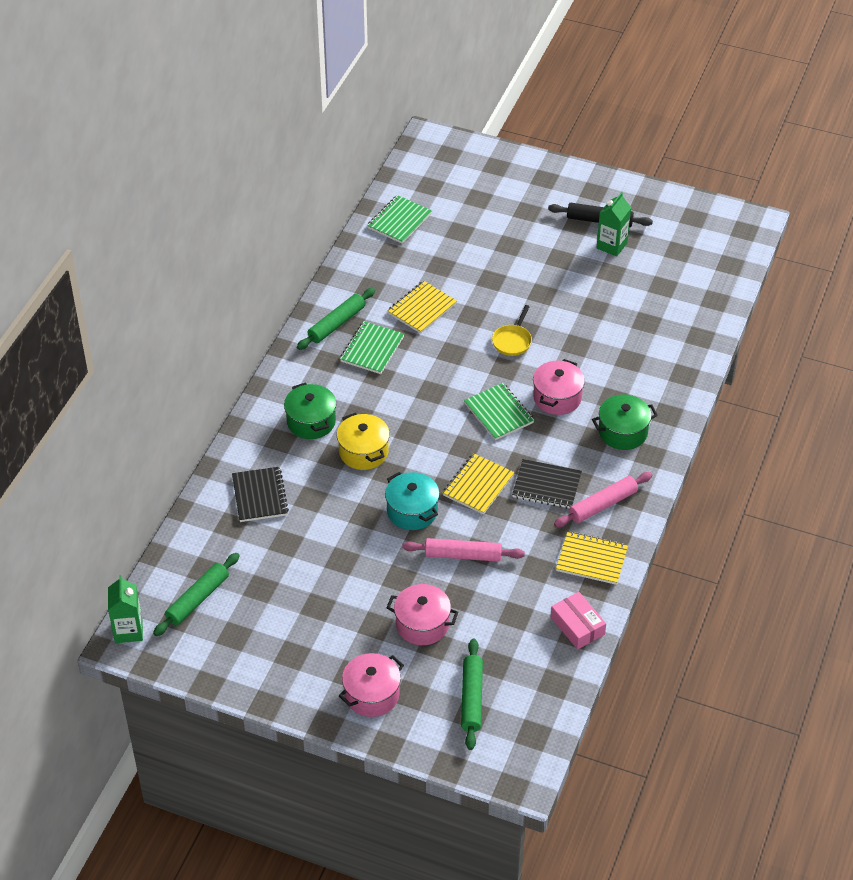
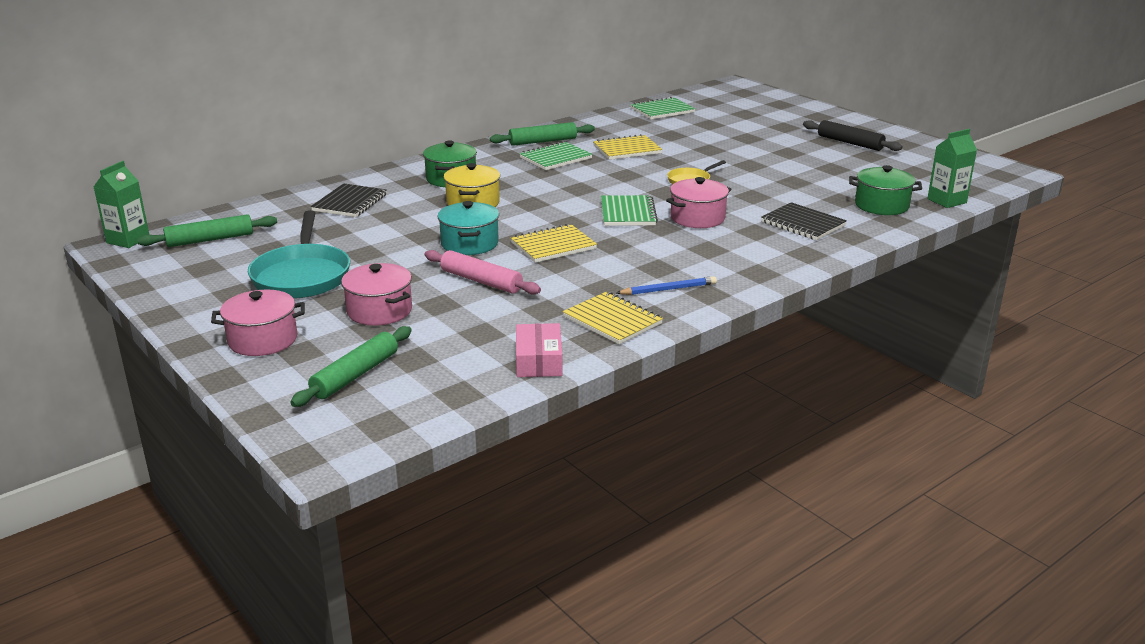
camera: 30 degrees right, 20 degrees down
(323, 610) = (302, 276): none -> turquoise pan
(546, 485) = (622, 263): black notebook -> black notebook (803, 224)
(603, 504) = (668, 289): pink rolling pin -> blue pencil
(611, 245) = (848, 156): green carton -> green carton (946, 201)
(623, 432) = (744, 252): green pot -> green pot (881, 205)

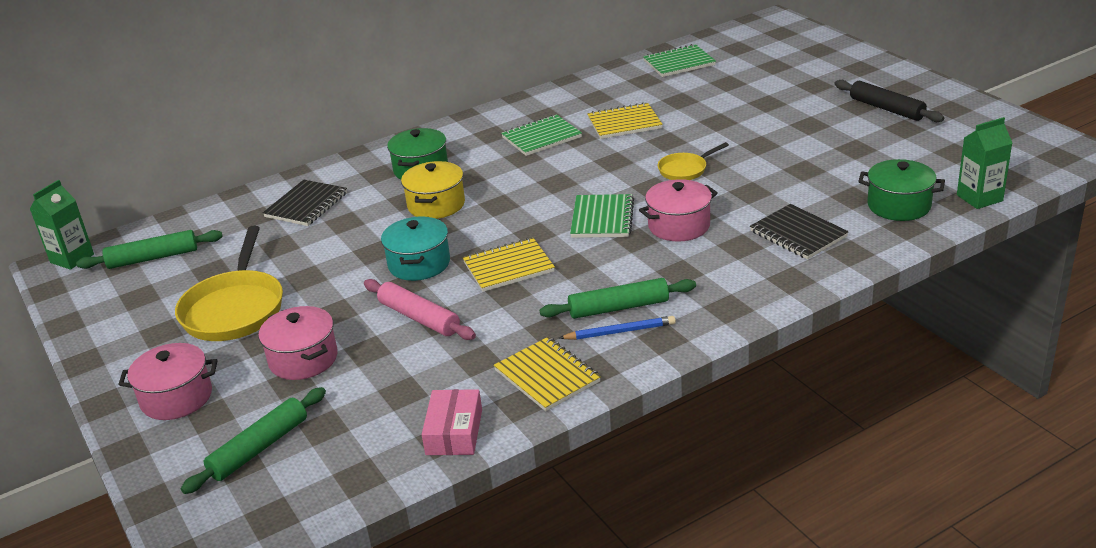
camera: 10 degrees right, 5 degrees up
(302, 276) = (234, 309): turquoise pan -> yellow pan
(543, 141) = (533, 113): green rolling pin -> green rolling pin (618, 308)

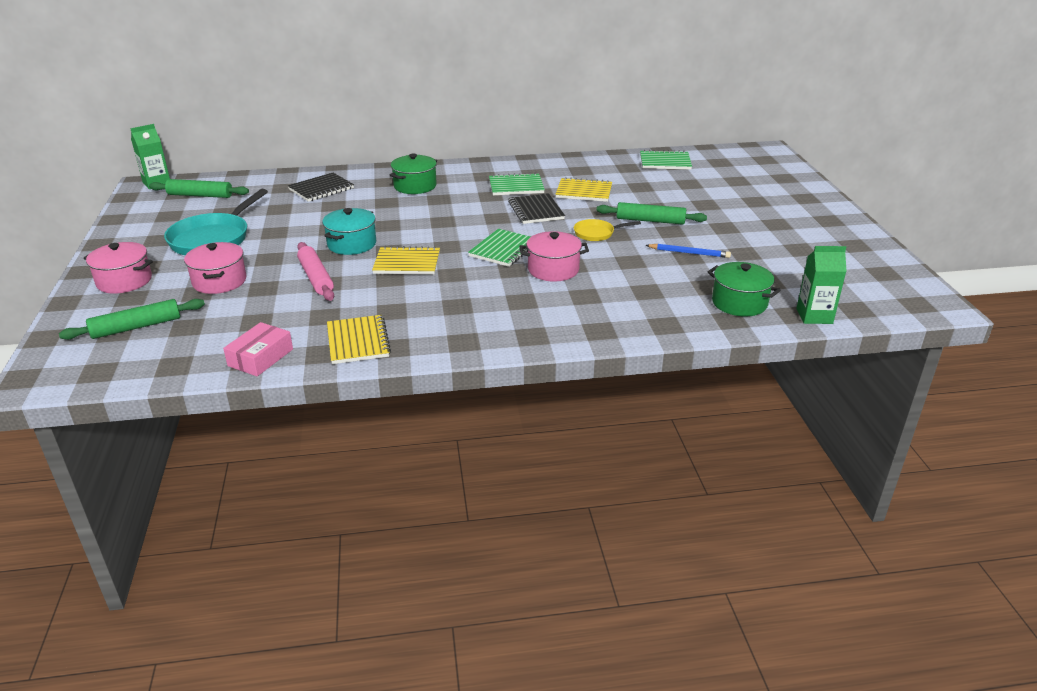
camera: 20 degrees right, 0 degrees up
(234, 309) = (213, 239): yellow pan -> turquoise pan
(436, 205) = (401, 210): yellow pot -> none
(618, 308) = (453, 312): green rolling pin -> green rolling pin (650, 221)
(620, 331) = (438, 328): blue pencil -> blue pencil (689, 253)
(798, 234) = (637, 300): black notebook -> black notebook (536, 210)
(887, 109) = (799, 231): black rolling pin -> none

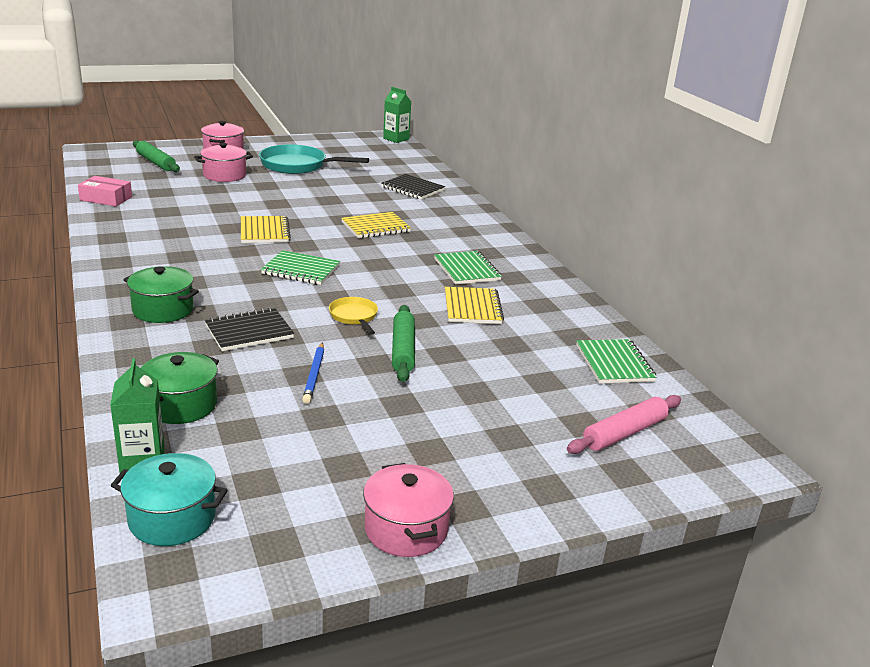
camera: 75 degrees right, 5 degrees down
(200, 195) = (378, 153): green rolling pin -> none
(316, 278) = (232, 202): pink rolling pin -> pink rolling pin (624, 433)
(352, 244) = (298, 209): turquoise pot -> turquoise pot (172, 518)
(358, 341) = (123, 225): yellow notebook -> yellow notebook (375, 227)
(415, 186) = (440, 223): green pot -> green pot (163, 310)
(536, 210) = (404, 282): black notebook -> black notebook (249, 332)
(553, 269) = (258, 295): pink pot -> pink pot (406, 529)

